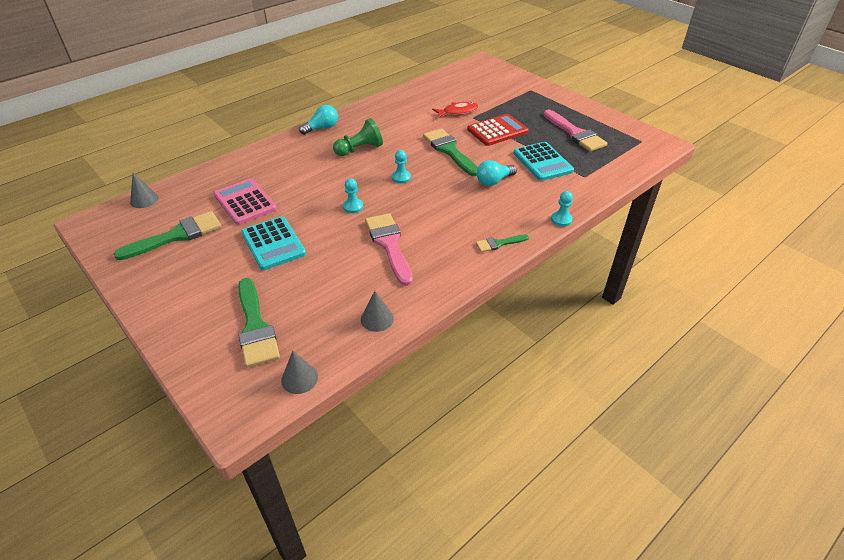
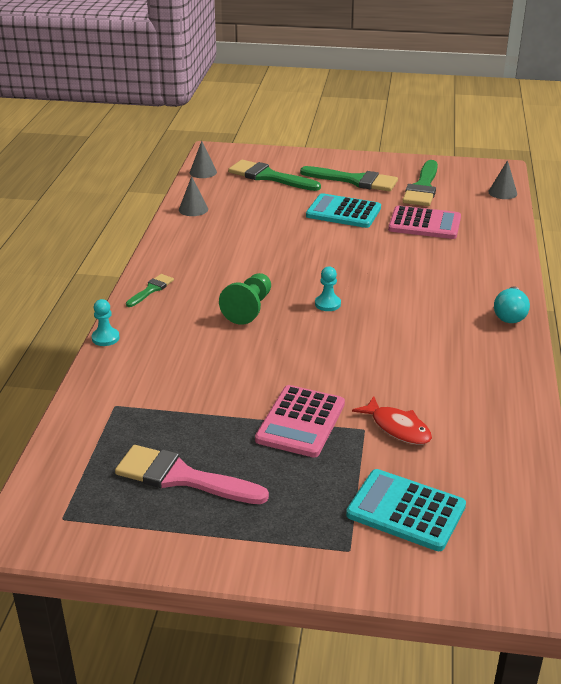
camera: 140 degrees right, 10 degrees down
(353, 207) = (328, 260): turquoise pawn -> none
(359, 149) = (422, 312): green pawn -> green pawn (249, 309)
(389, 245) = (249, 248): pink brush -> none
(449, 151) = (322, 359): green brush -> green brush (354, 180)
(458, 112) = (397, 428): red fish -> red fish turned 75 degrees counterclockwise
(493, 181) = (222, 346): turquoise light bulb -> none
(497, 131) = (300, 422): red calculator -> pink calculator
(542, 162) = (188, 400): turquoise calculator -> turquoise calculator (406, 511)

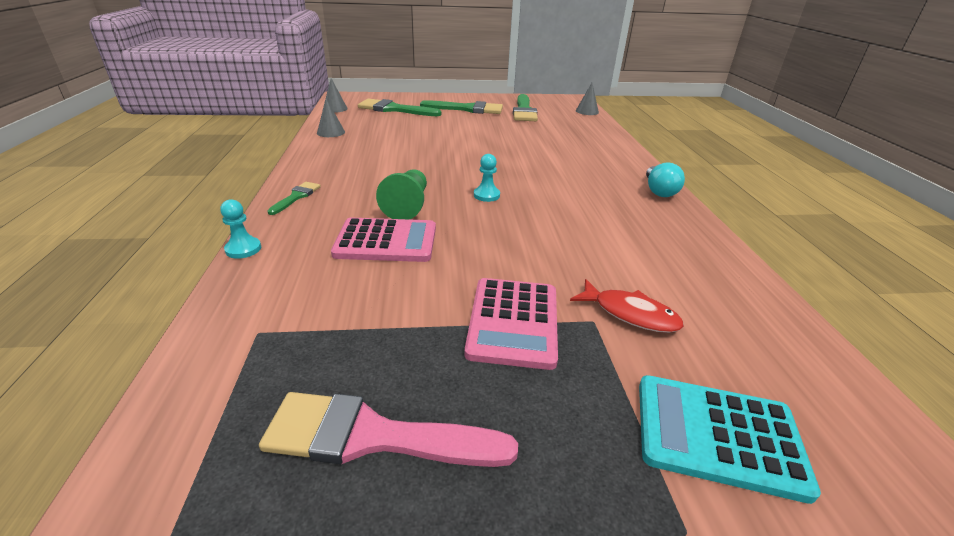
camera: 15 degrees left, 0 degrees up
(343, 212) = (468, 128): turquoise calculator -> none
(424, 224) = (540, 132): pink calculator -> pink calculator (386, 241)

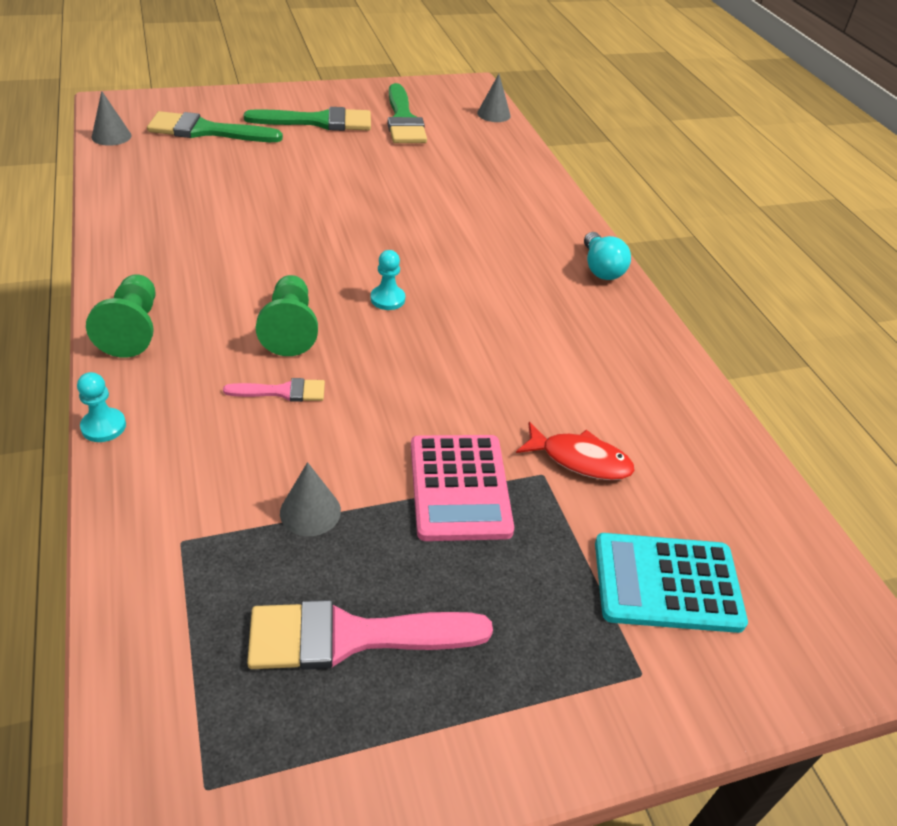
camera: 15 degrees left, 10 degrees up
(296, 197) = (133, 329): green brush -> green pawn
(331, 132) = (127, 193): grey cone -> grey cone (310, 511)
(386, 241) = (282, 392): pink calculator -> pink brush

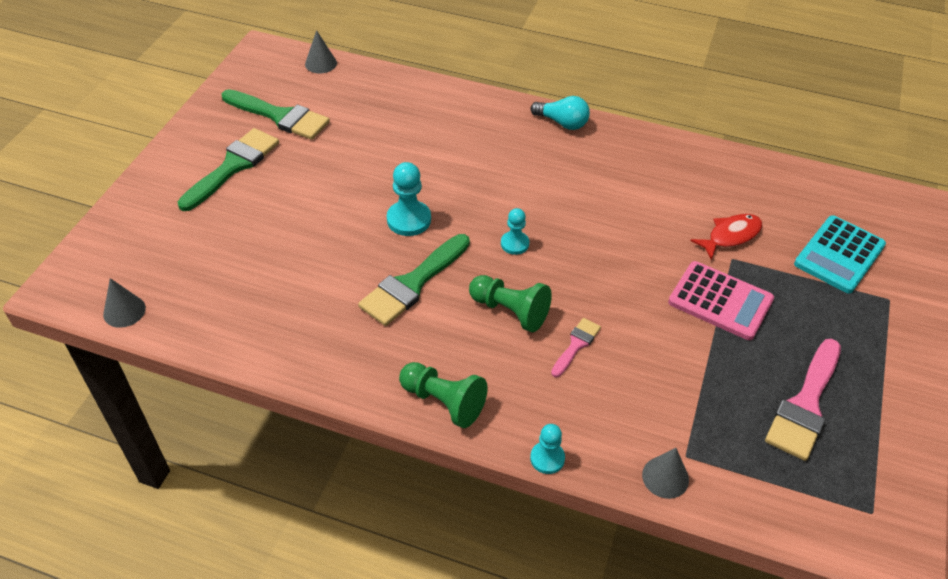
camera: 50 degrees left, 5 degrees up
(207, 131) = (179, 242): green brush -> green brush (413, 283)
(310, 511) = (698, 380): grey cone -> grey cone (665, 477)
(352, 226) = (409, 220): none -> turquoise pawn

